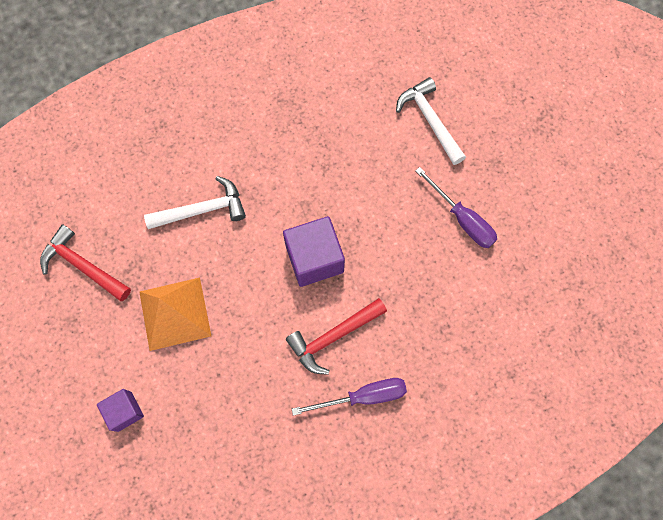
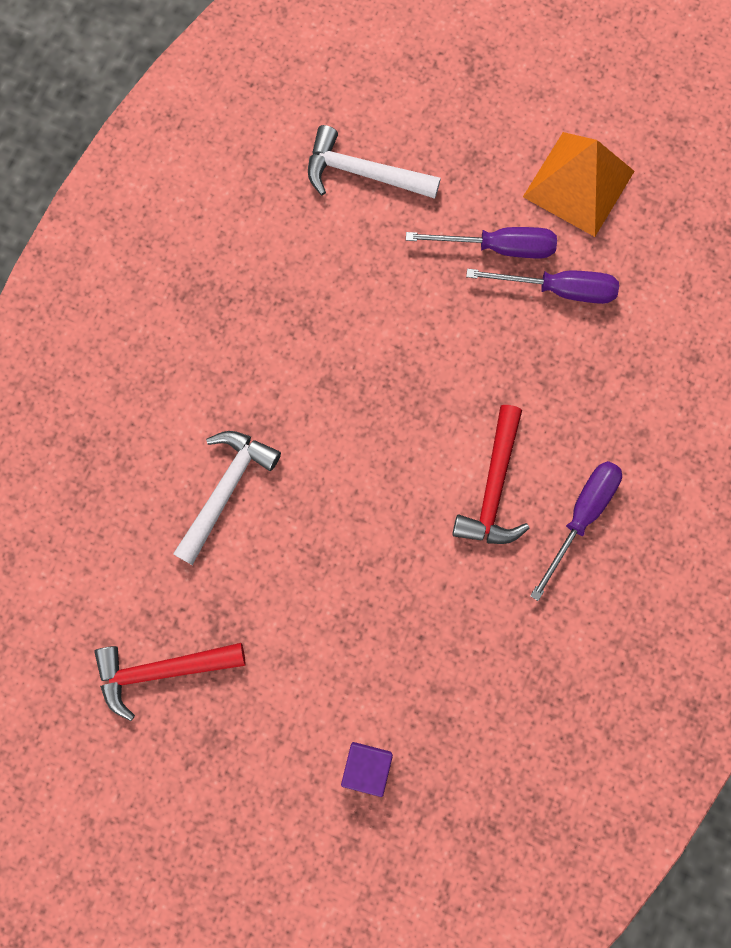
camera: 45 degrees left, 5 degrees up
(175, 313) = (312, 622): orange pyramid -> orange pyramid (579, 183)
(314, 259) = (395, 428): purple cube -> none
(472, 269) = (558, 289): none -> purple screwdriver

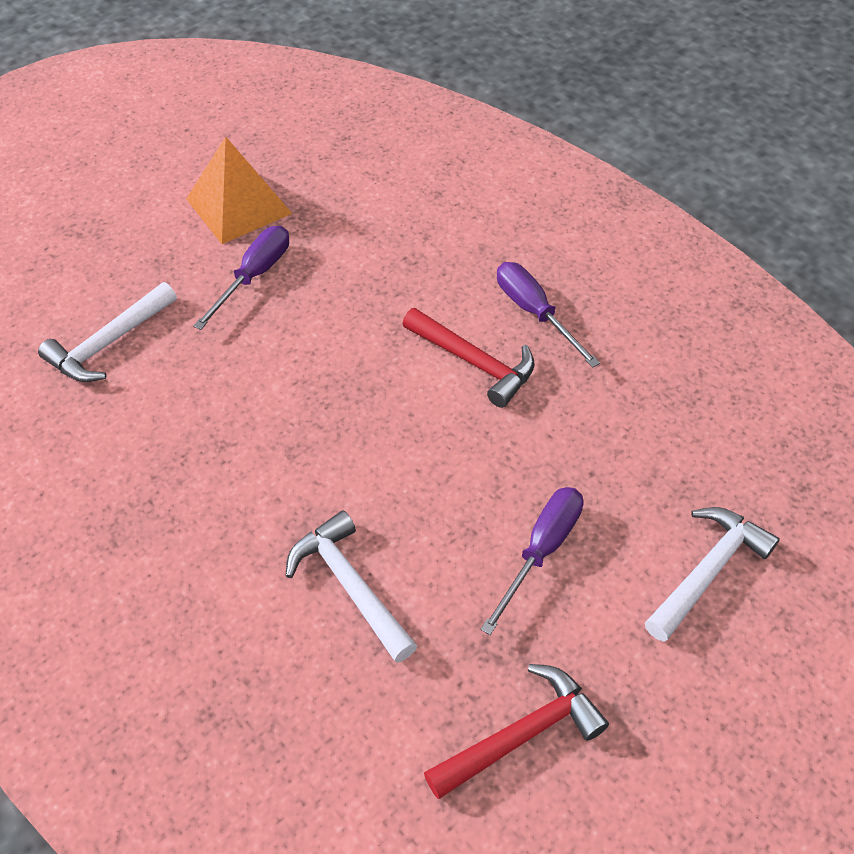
camera: 65 degrees left, 25 degrees down
(161, 671) = (521, 734): red hammer -> red hammer turned 135 degrees counterclockwise
(366, 767) = (707, 571): purple cube -> white hammer
(558, 289) = (321, 252): purple screwdriver -> purple screwdriver (541, 551)

